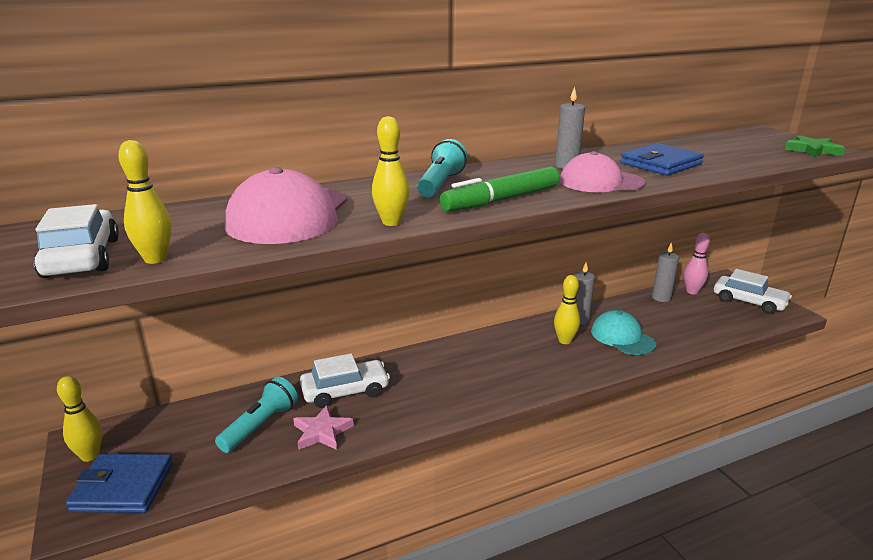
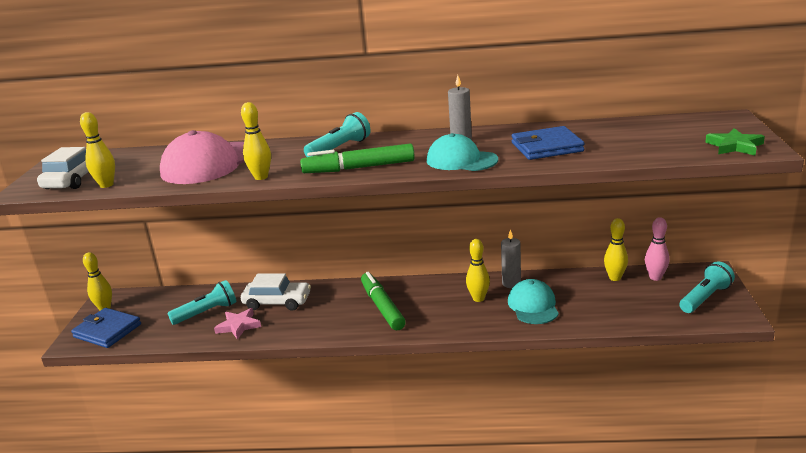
camera: 30 degrees right, 0 degrees up
(476, 370) = (382, 307): none -> green marker
(601, 182) = (461, 160): pink cap -> turquoise cap
(661, 298) = (615, 278): grey candle -> yellow bowling pin
(749, 302) = (705, 298): white car -> turquoise flashlight

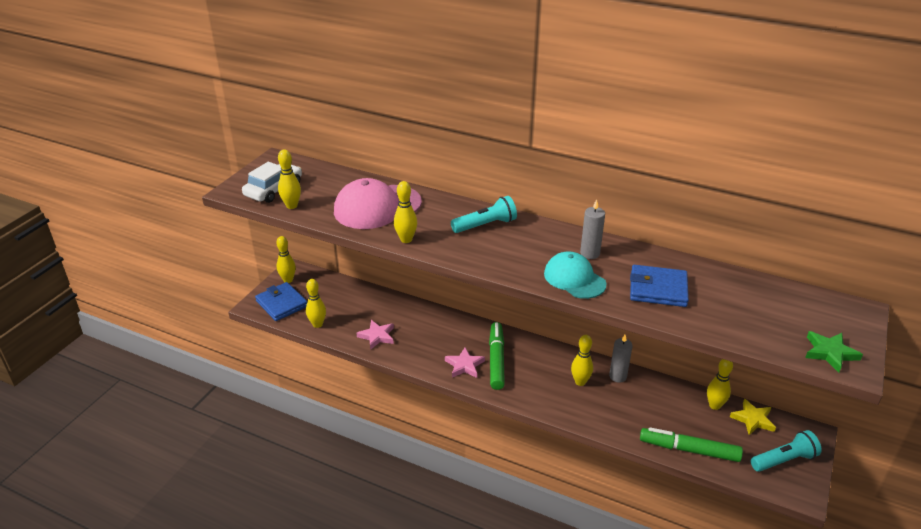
camera: 20 degrees right, 10 degrees up
(162, 336) = (317, 324): none -> yellow bowling pin
(207, 313) = (359, 313): turquoise flashlight -> none
(277, 302) = (417, 323): white car -> none
(351, 321) = (464, 365): none -> pink star
(359, 168) = (486, 257): green marker -> green marker (689, 450)
(533, 306) = (622, 408): turquoise cap -> none
(655, 277) = (753, 419): pink bowling pin -> yellow star

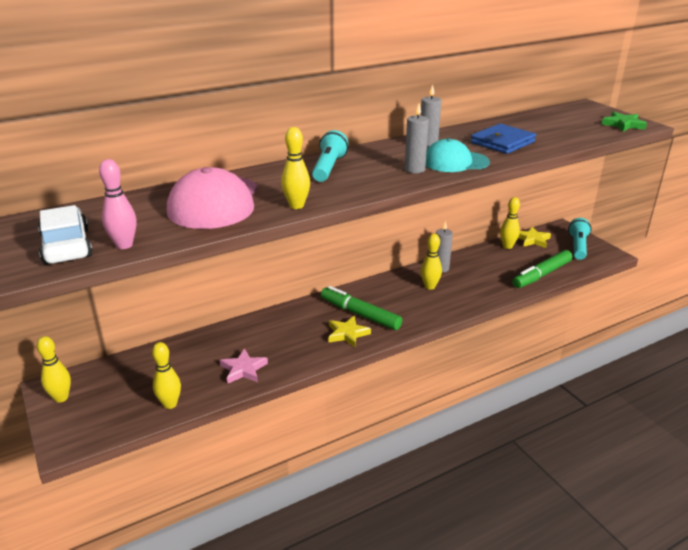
camera: 55 degrees left, 5 degrees down
(281, 304) = (95, 419): blue wallet -> none
(292, 206) = (124, 245): yellow bowling pin -> pink bowling pin
(464, 365) = (347, 334): pink star -> yellow star
(532, 264) = (414, 169): none -> grey candle

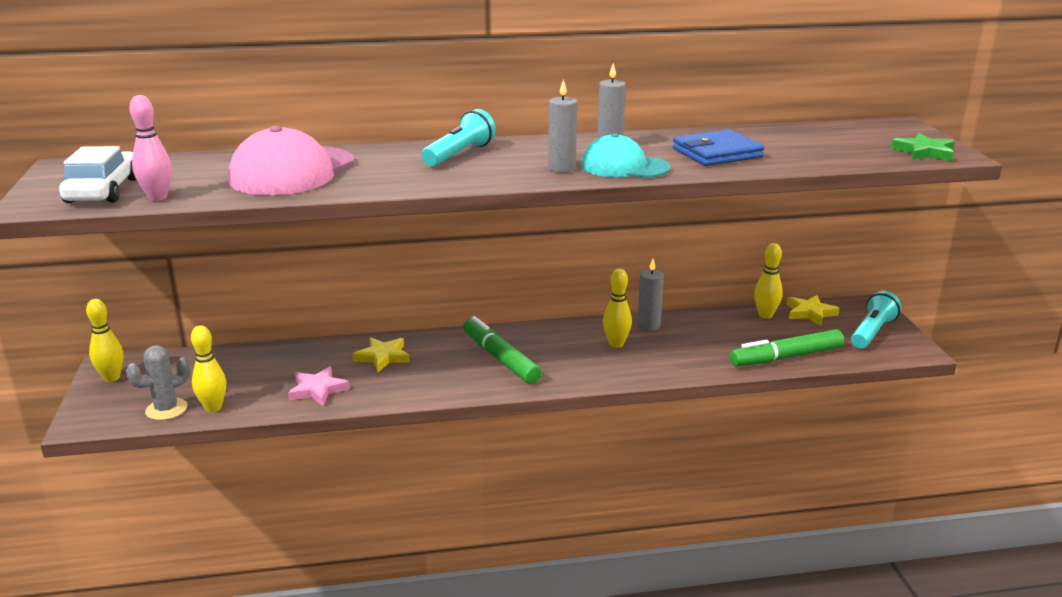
camera: 20 degrees right, 5 degrees down
(131, 415) = (166, 409): none -> grey cactus
(296, 206) = (376, 186): yellow bowling pin -> none
(347, 334) = (467, 377): yellow star -> yellow star (383, 357)

